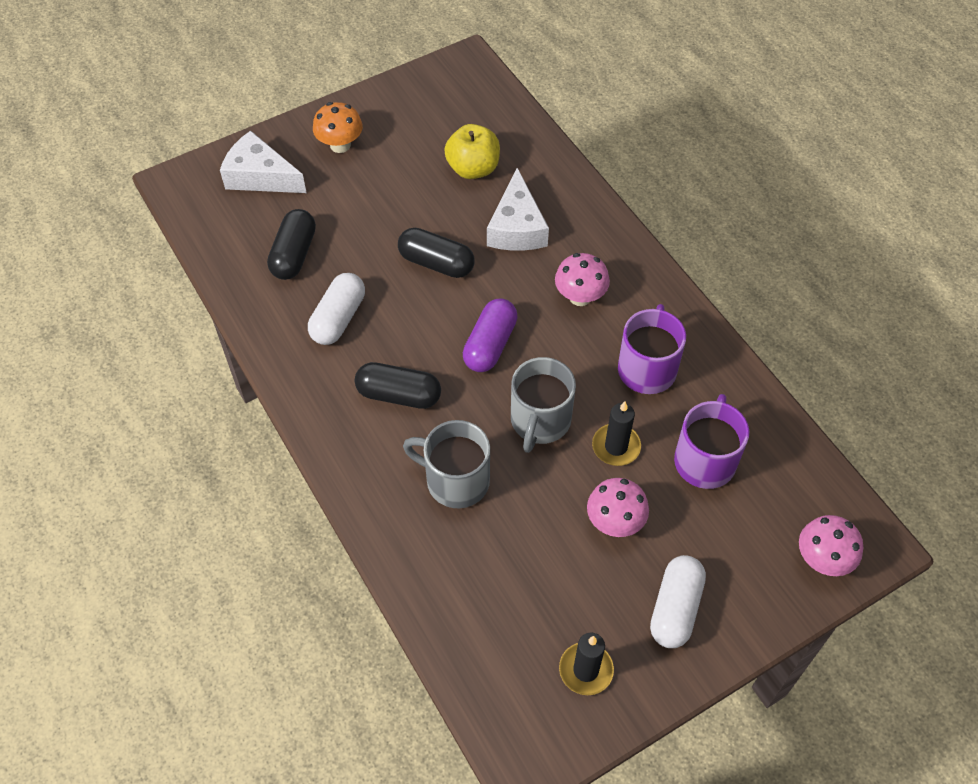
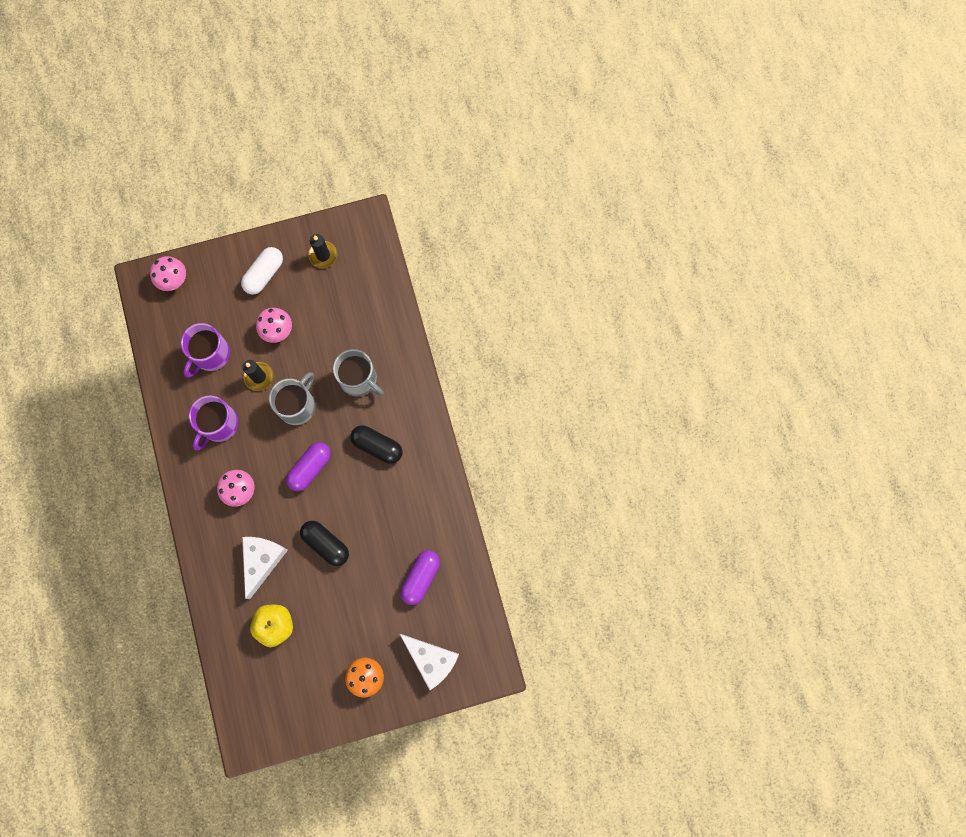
camera: 165 degrees left, 20 degrees up
(294, 254) = (420, 578): black capsule -> purple capsule
(338, 318) = (402, 515): white capsule -> none

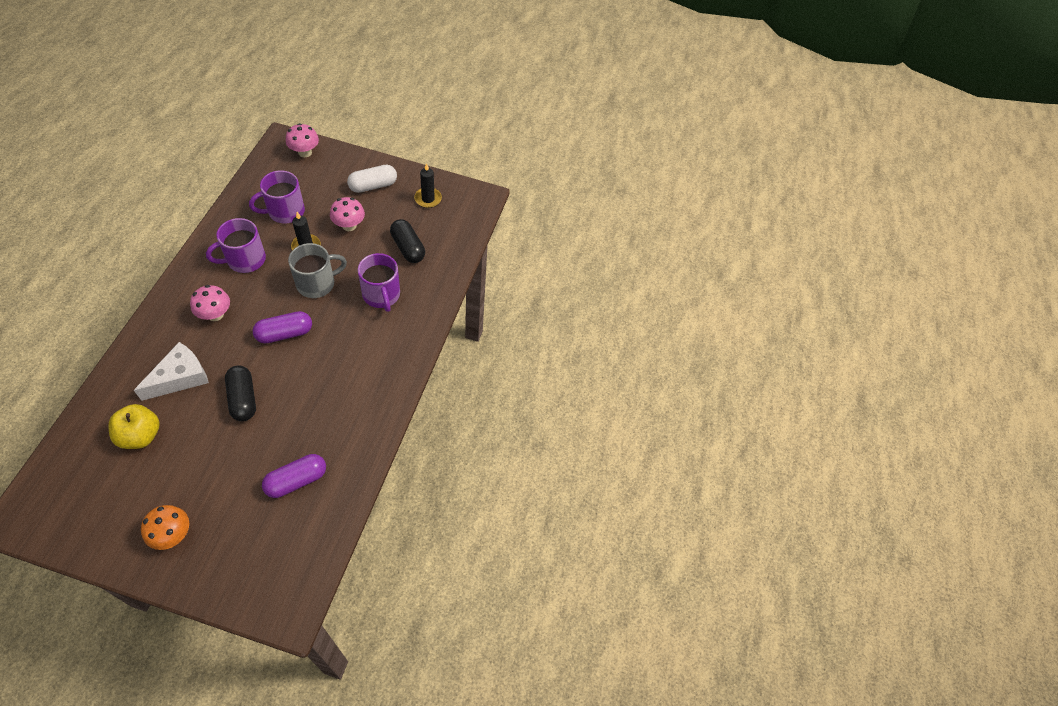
camera: 25 degrees right, 20 degrees down
(359, 379) = (381, 295): grey mug -> purple mug
(377, 446) = (353, 351): black capsule -> black capsule (408, 248)
(431, 660) = (242, 561): white cheese -> none

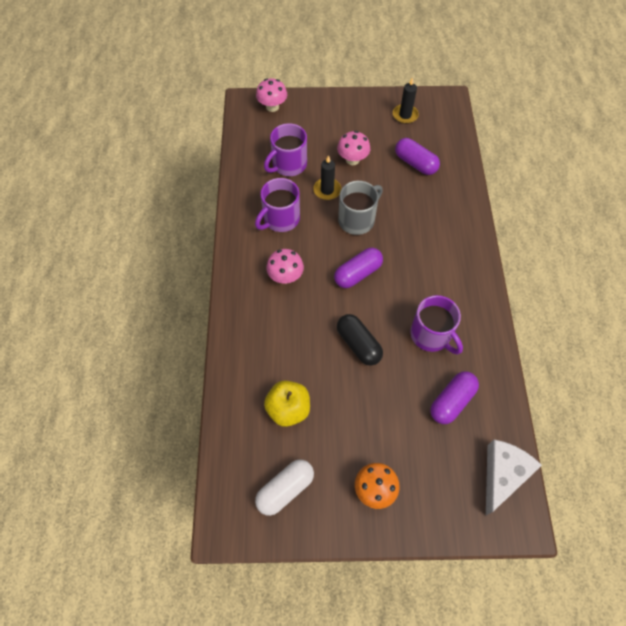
camera: 10 degrees left, 5 degrees up
(180, 377) = (290, 344): white cheese -> white cheese (503, 474)
(373, 186) = (351, 118): white capsule -> white capsule (285, 489)
(381, 295) = (419, 212): purple mug -> purple mug (431, 335)
(408, 248) = (415, 163): black capsule -> purple capsule

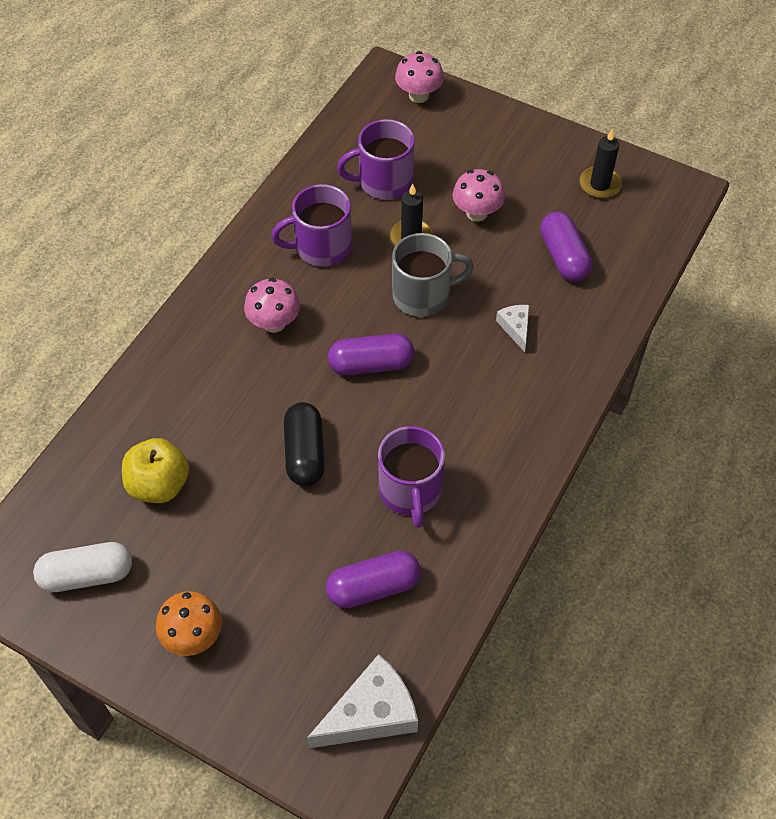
camera: 30 degrees right, 5 degrees down
(419, 214) = (515, 327): none -> white cheese

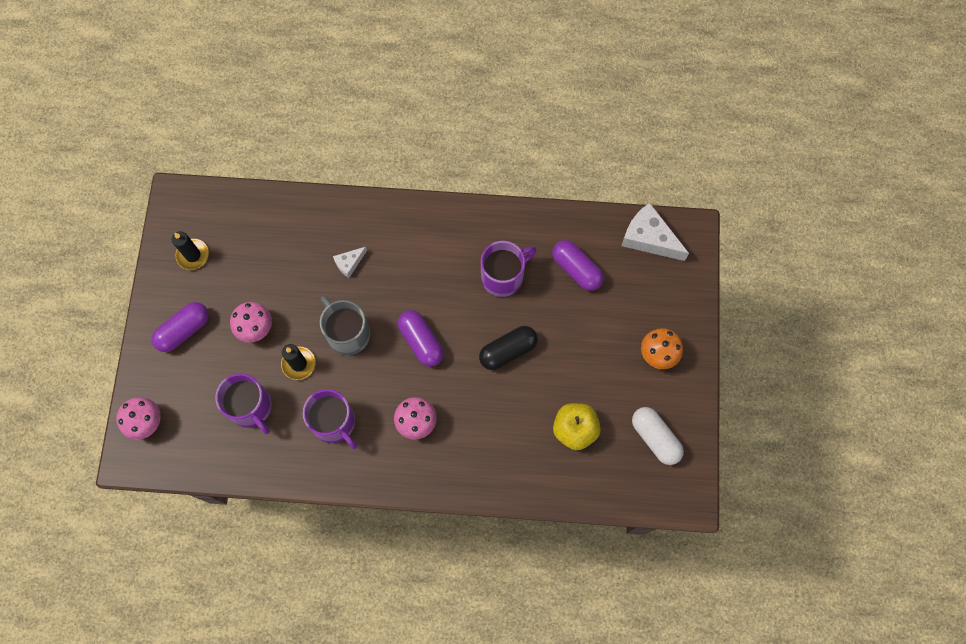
camera: 115 degrees left, 15 degrees up
(563, 257) = (273, 255): purple capsule -> purple capsule (184, 330)

